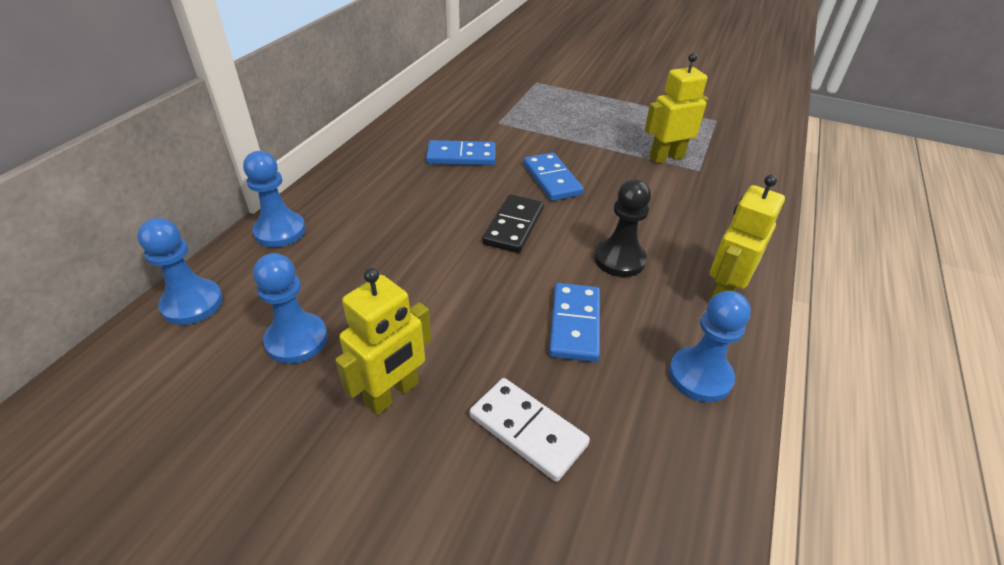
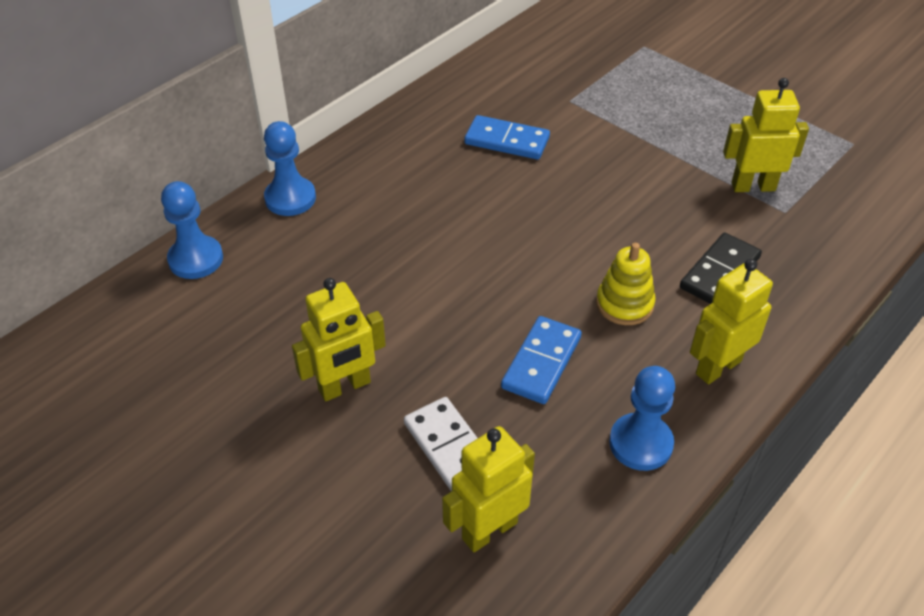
camera: 20 degrees right, 5 degrees up
(296, 340) = (277, 316): blue pawn -> none
(514, 226) = (528, 241): black domino -> black domino (720, 273)
(551, 179) = (597, 190): blue domino -> none
(606, 509) = (489, 530): none -> yellow robot
(619, 259) = (624, 304): black pawn -> yellow stacking toy

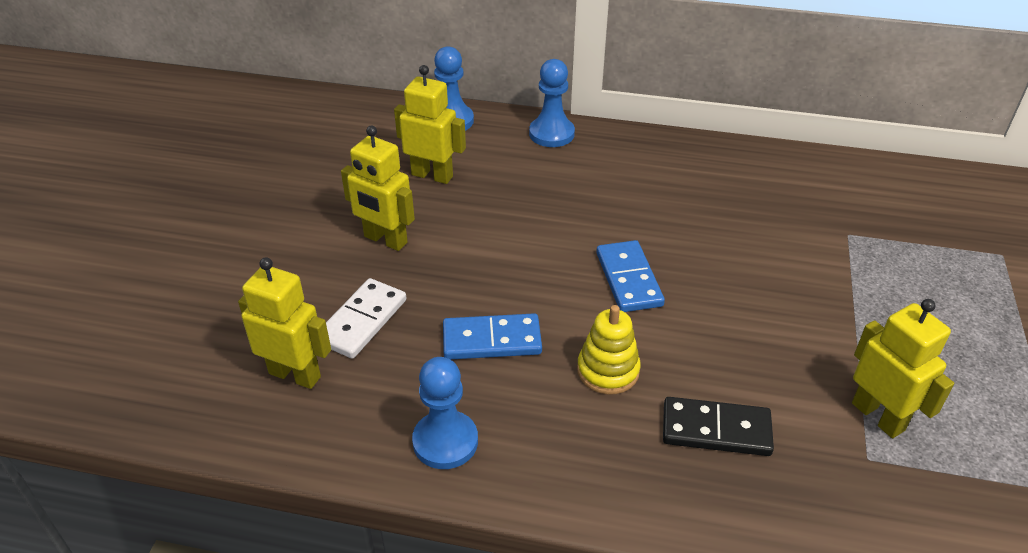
camera: 60 degrees right, 5 degrees down
(507, 141) = (744, 216): blue domino -> blue domino (629, 279)
(718, 367) = (582, 470): yellow robot -> yellow robot (432, 175)

